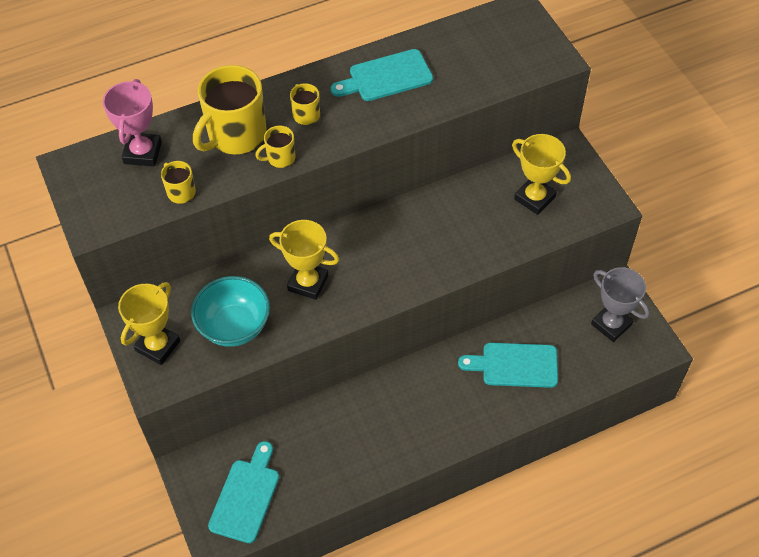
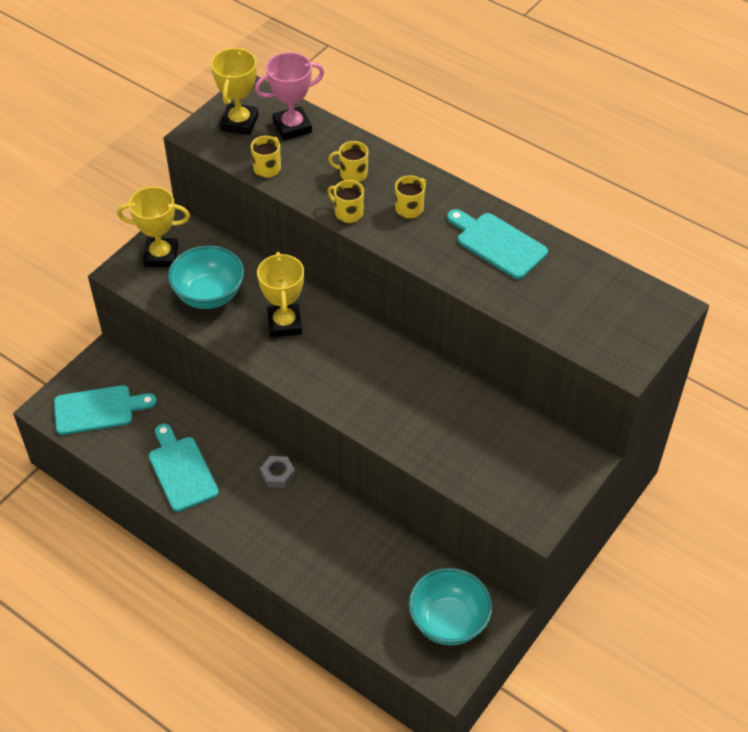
camera: 60 degrees right, 5 degrees down
(236, 135) = (352, 174): yellow mug -> yellow mug, size x0.48
(407, 381) = (278, 475): none -> grey nut
(515, 365) = (347, 555): turquoise cutting board -> turquoise cutting board (181, 470)
(534, 198) = (500, 454): yellow trophy -> yellow trophy (239, 123)
(611, 324) = (448, 621): grey trophy -> turquoise bowl

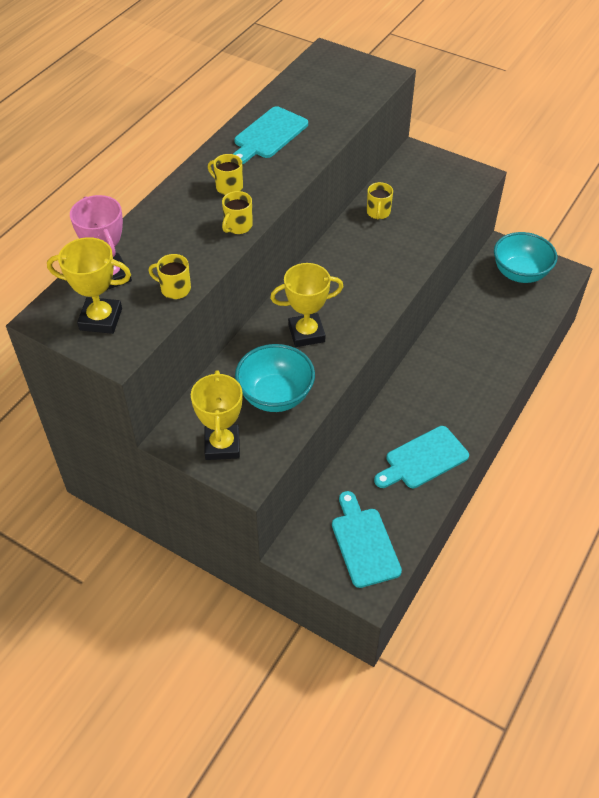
camera: 95 degrees left, 0 degrees up
(278, 475) = (412, 387): grey nut -> none
(352, 174) = (182, 227): yellow mug -> yellow mug (378, 212)

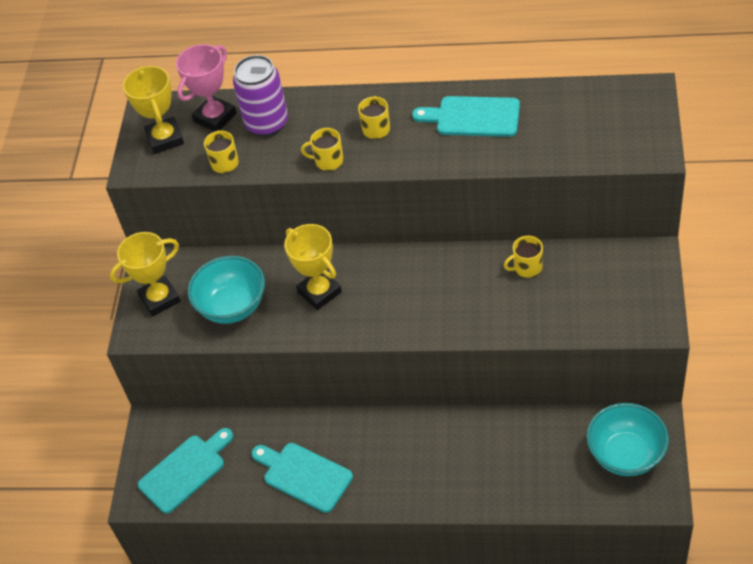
camera: 70 degrees right, 0 degrees up
(154, 246) = (267, 123): none -> purple can

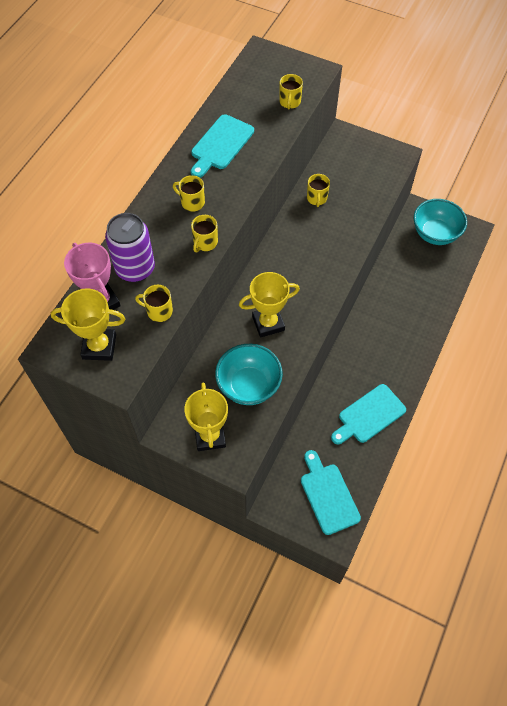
camera: 75 degrees left, 10 degrees up
(581, 148) = (290, 102): none -> yellow mug

